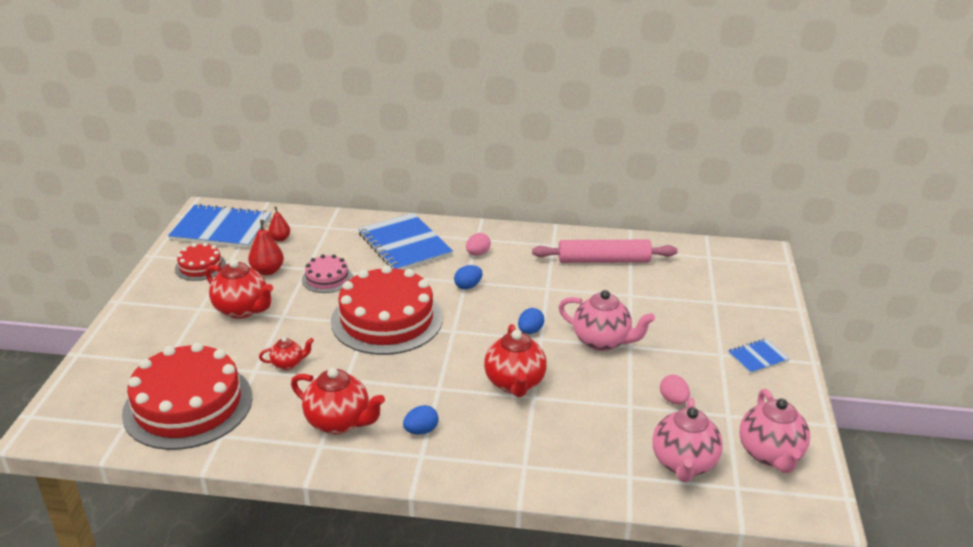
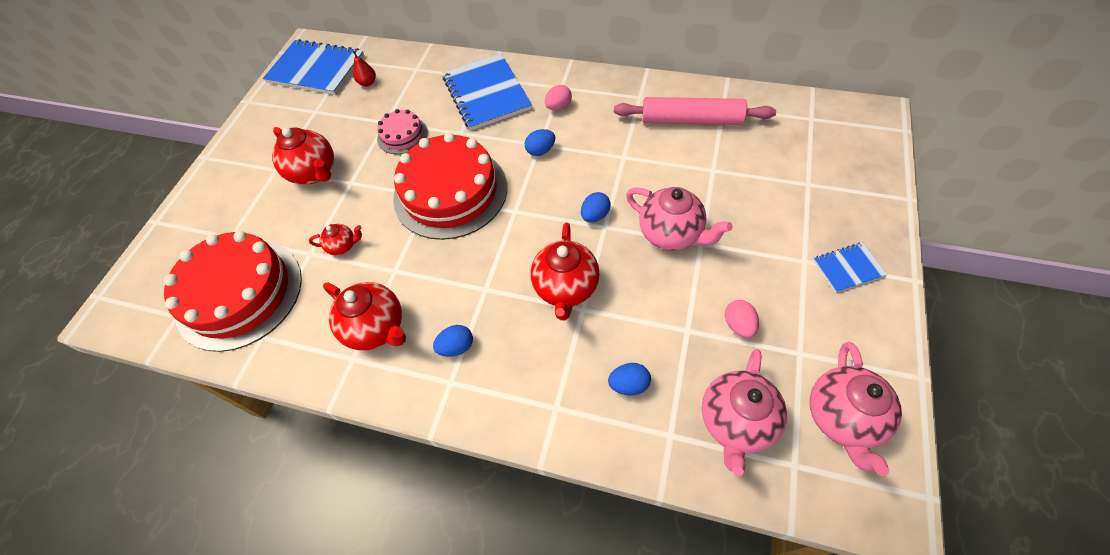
camera: 15 degrees right, 25 degrees up
(200, 266) = (287, 116): red cake -> none
(267, 271) = (348, 123): red pear -> none
(586, 446) = (629, 384): none -> blue egg

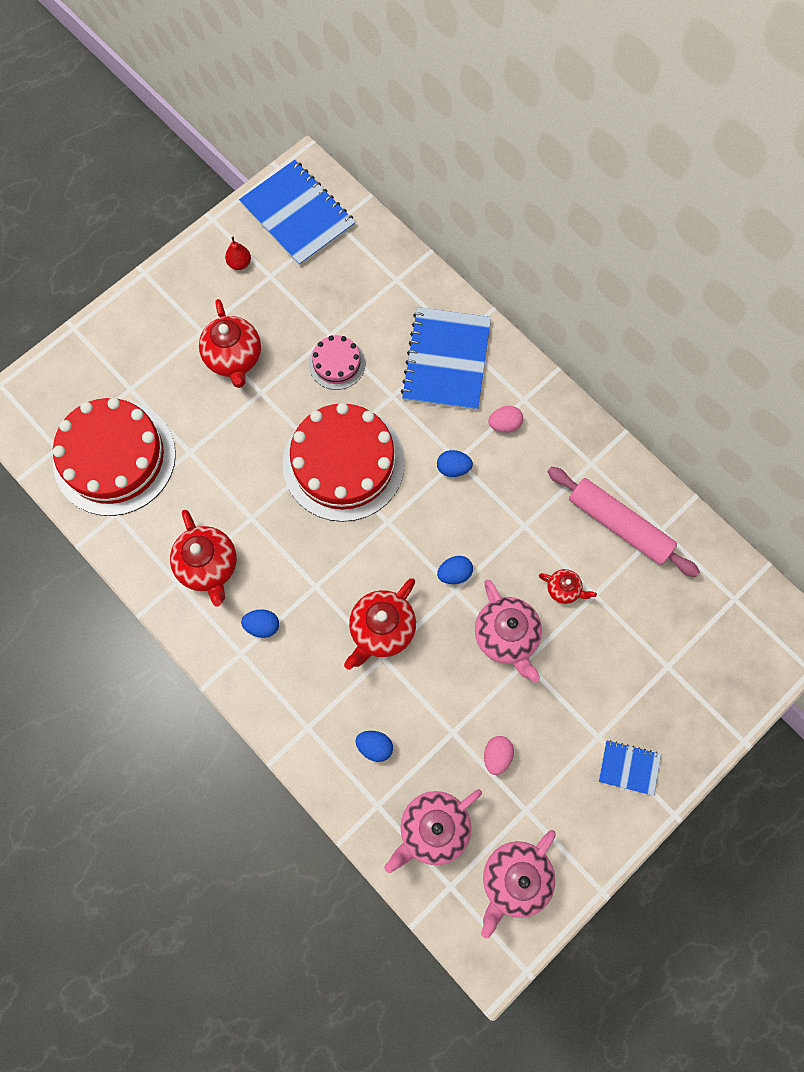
camera: 25 degrees right, 15 degrees up
(343, 246) = (221, 463): red teapot -> red teapot (563, 589)
(368, 83) = (339, 268): red pear -> red pear (239, 263)

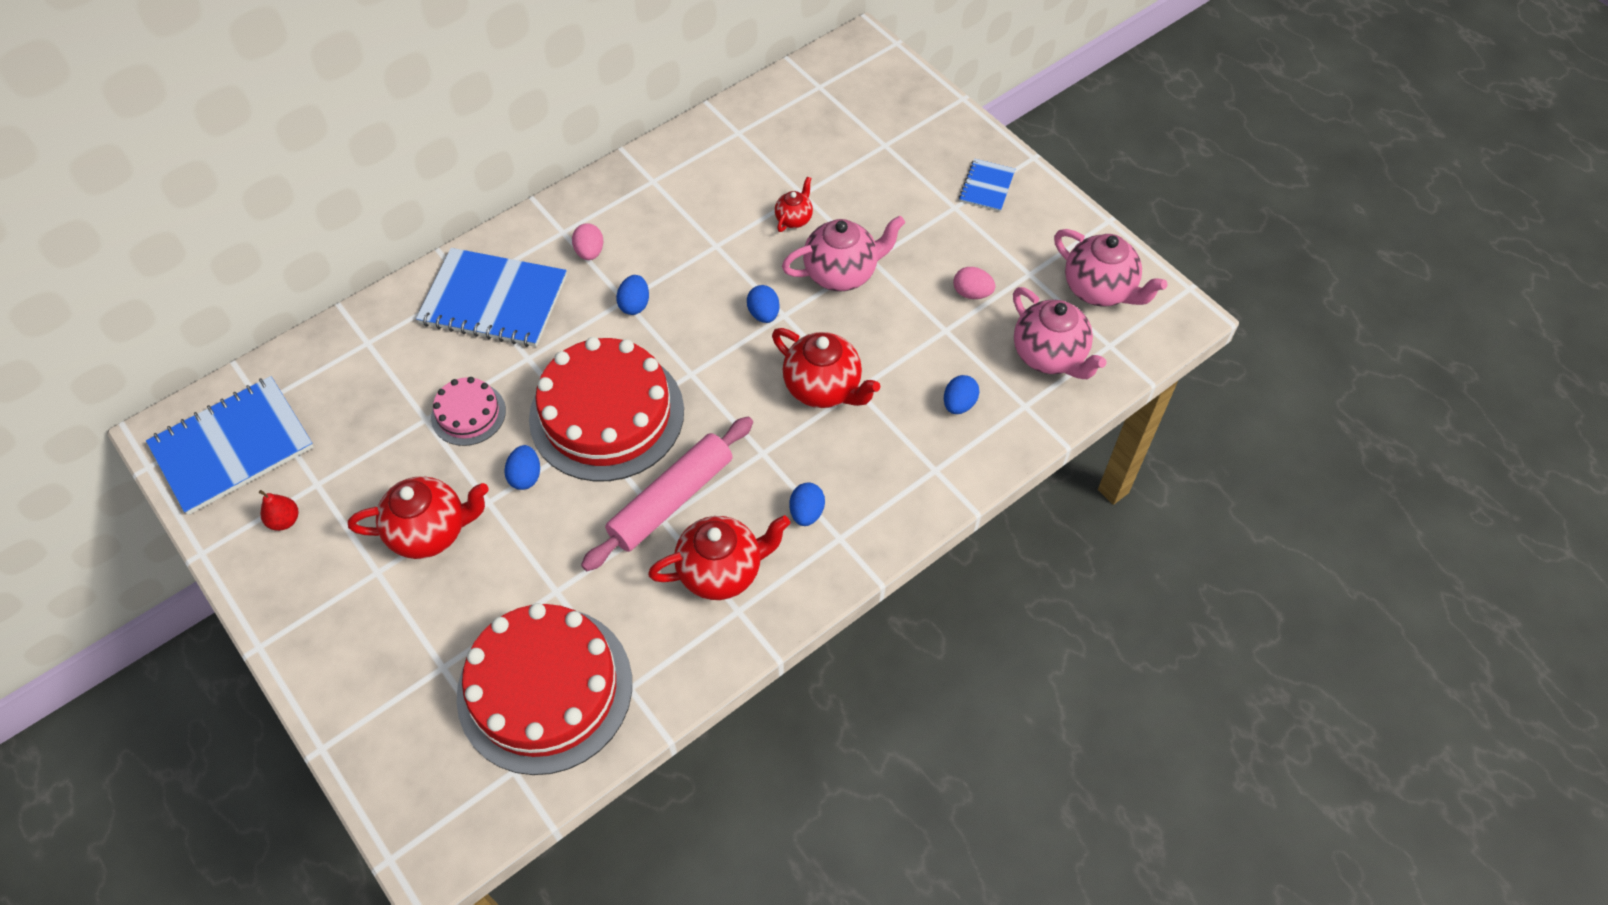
camera: 85 degrees left, 15 degrees down
(284, 414) = (526, 476): none -> blue egg
(619, 525) = (727, 165): pink rolling pin -> pink rolling pin (671, 500)

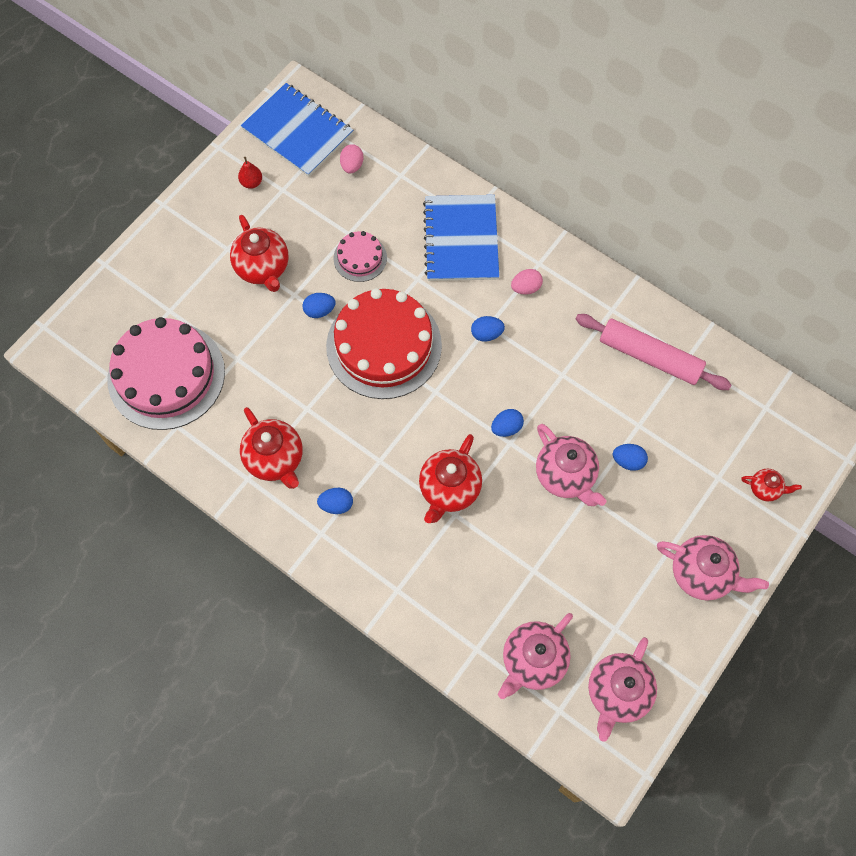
camera: 75 degrees right, 10 degrees up
(545, 689) = (166, 375): red cake -> pink cake
(671, 500) = (324, 410): pink rolling pin -> pink rolling pin (649, 357)
(794, 219) = (609, 425): red teapot -> red teapot (765, 489)
(959, 404) = (463, 596): blue egg -> blue egg (628, 461)
(972, 293) = (578, 584): pink egg -> pink egg (352, 166)
(987, 186) = (701, 574): blue notebook -> pink teapot

